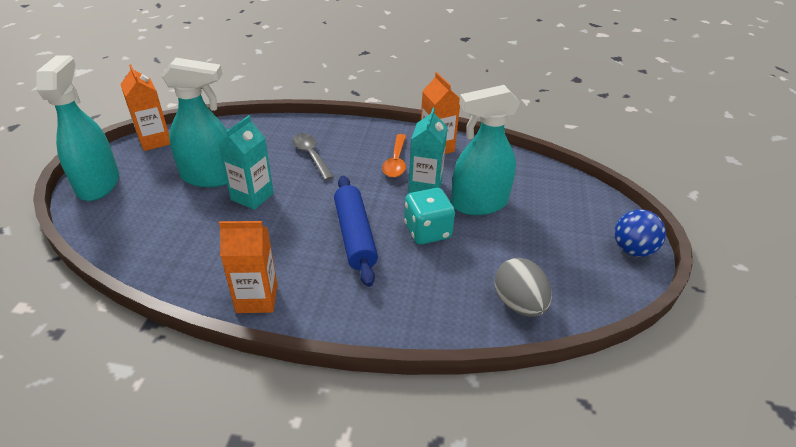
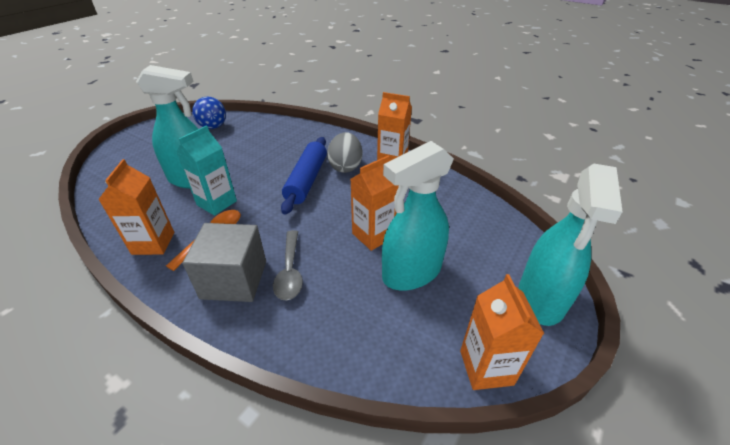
camera: 155 degrees left, 0 degrees up
(210, 177) = (411, 272): turquoise spray bottle -> turquoise spray bottle turned 60 degrees counterclockwise
(252, 196) = (373, 235): turquoise carton -> orange carton
(349, 142) = (234, 279): none -> grey cube
(427, 231) = (253, 170): turquoise dice -> none
(518, 303) = (247, 126): grey egg -> grey egg (345, 166)
(632, 249) = (147, 132): blue ball -> blue ball (213, 127)

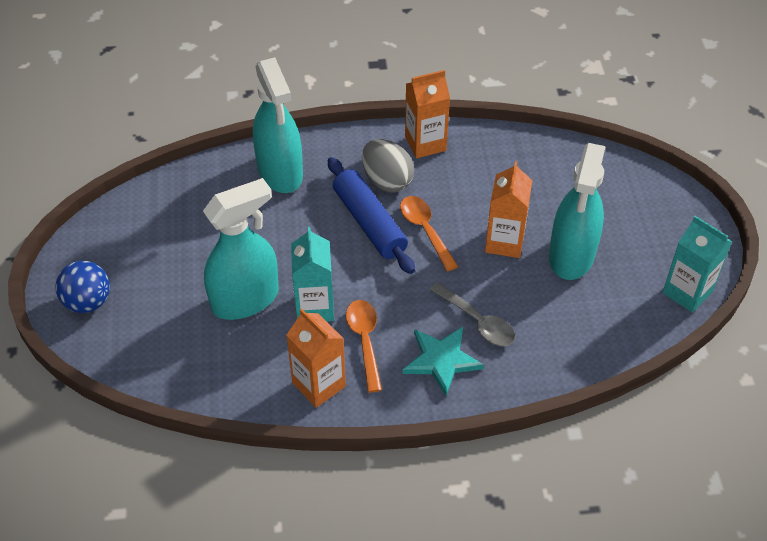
camera: 40 degrees left, 10 degrees up
(213, 127) = (150, 219): blue ball -> blue ball (88, 302)
(234, 279) = (441, 360): grey cube -> turquoise star
(332, 201) = (425, 230): none -> orange spoon
(486, 367) = (687, 292): orange carton -> turquoise carton
(541, 298) = (679, 215): turquoise spray bottle -> turquoise spray bottle (280, 172)

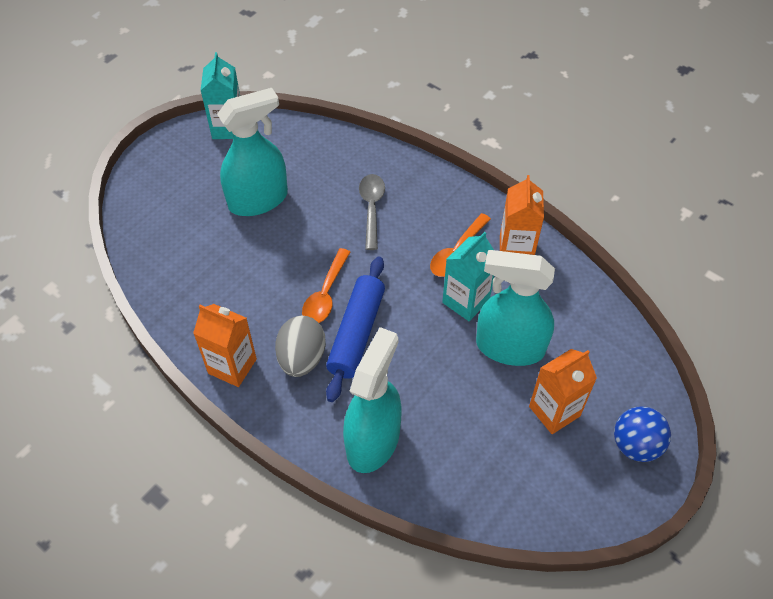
camera: 135 degrees left, 5 degrees up
(441, 360) = (422, 204): turquoise star -> none
(504, 242) = (285, 242): orange carton -> orange carton (554, 411)

